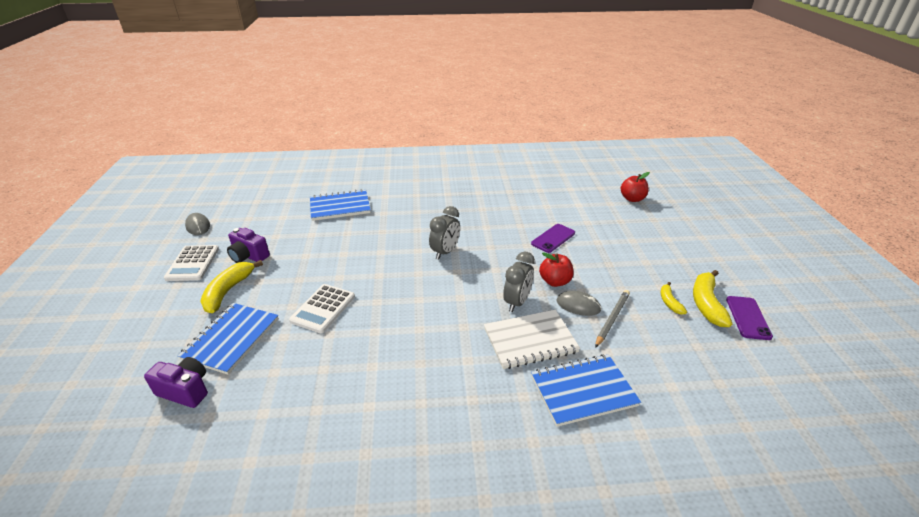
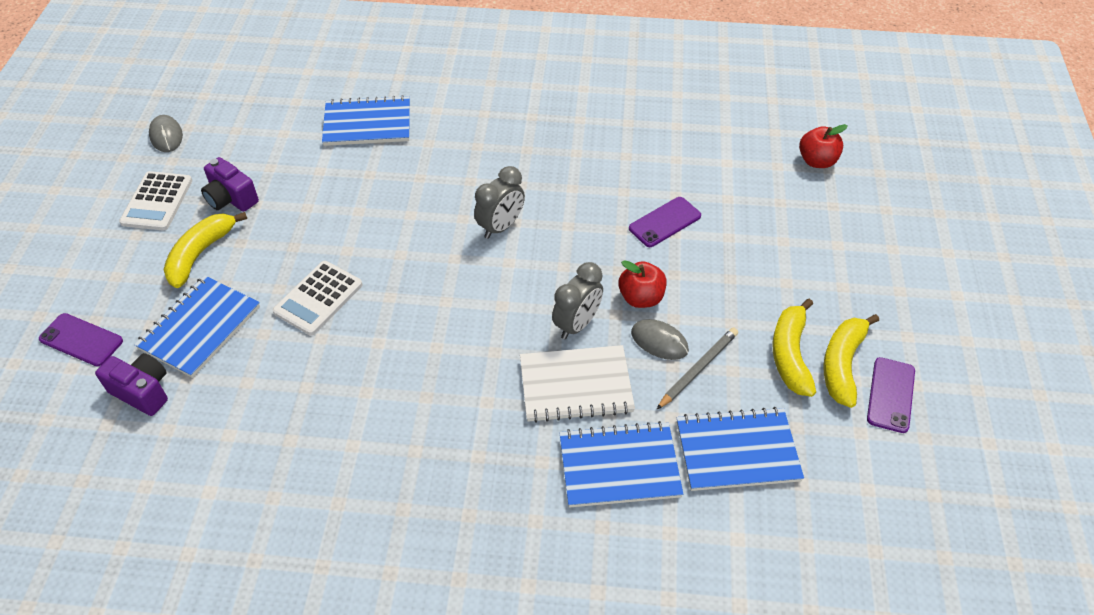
camera: 10 degrees right, 15 degrees up
(131, 360) = (81, 340): none -> purple phone
(664, 368) = (737, 451): none -> blue notebook
(669, 302) = (790, 354): yellow banana -> yellow banana, size x1.79

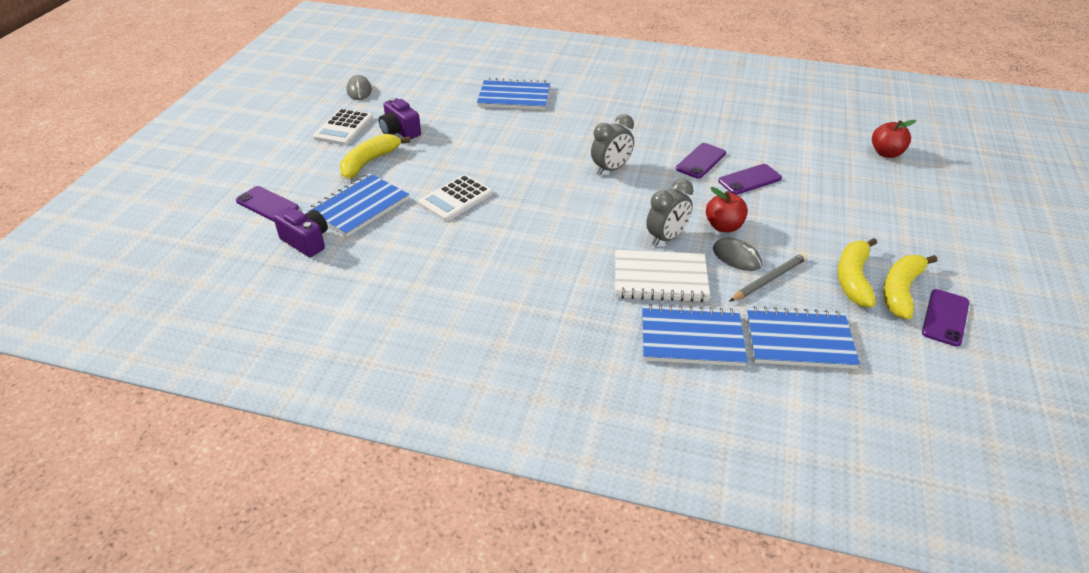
camera: 10 degrees right, 10 degrees down
(605, 200) = (700, 161): none -> purple phone

